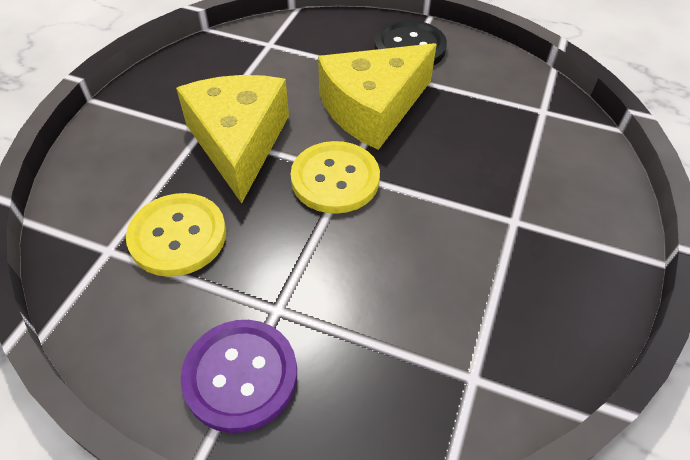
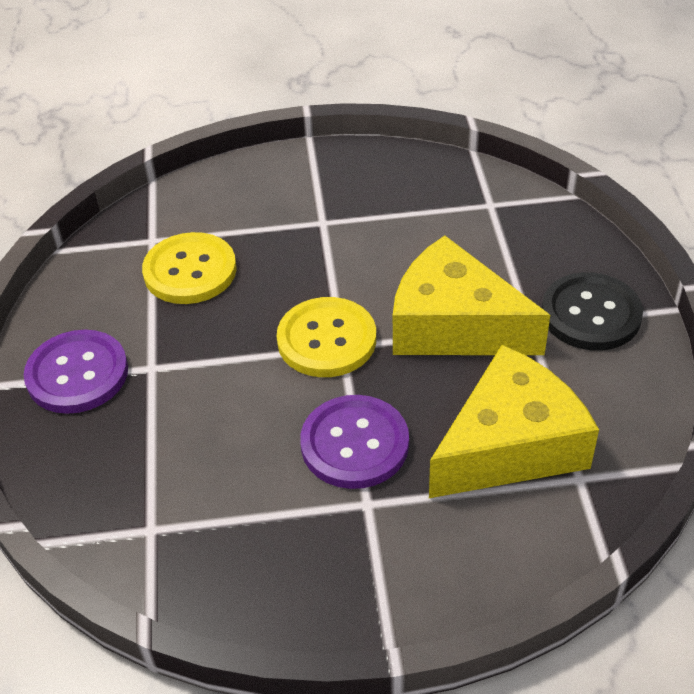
camera: 65 degrees right, 5 degrees down
(239, 142) = (326, 253): yellow cheese -> yellow cheese (510, 445)
(453, 205) = (354, 444): none -> purple button

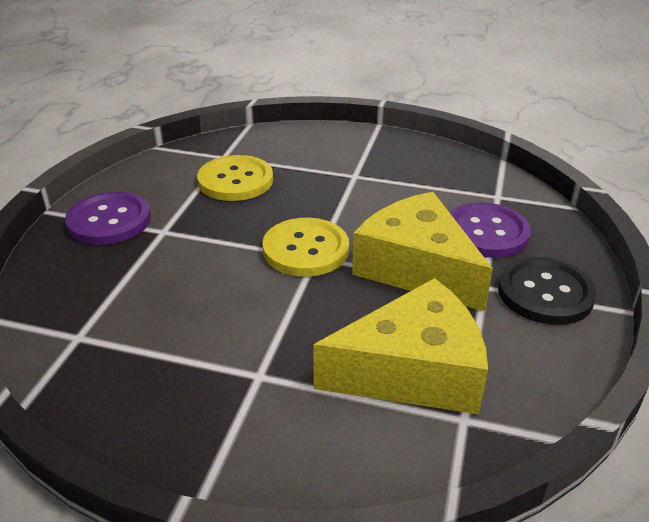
camera: 20 degrees right, 10 degrees down
(354, 444) = (278, 328): purple button -> purple button (486, 232)

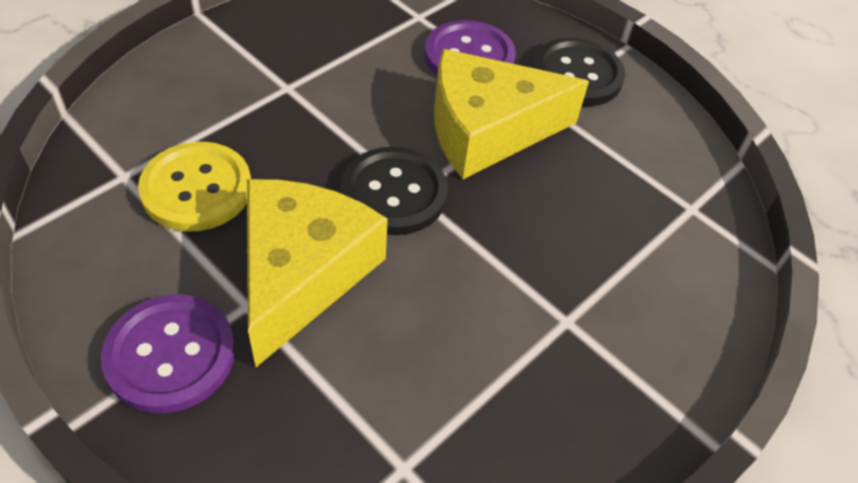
camera: 65 degrees left, 15 degrees up
(305, 249) = (394, 193): yellow button -> black button
(413, 371) = (623, 209): yellow cheese -> yellow cheese (302, 273)

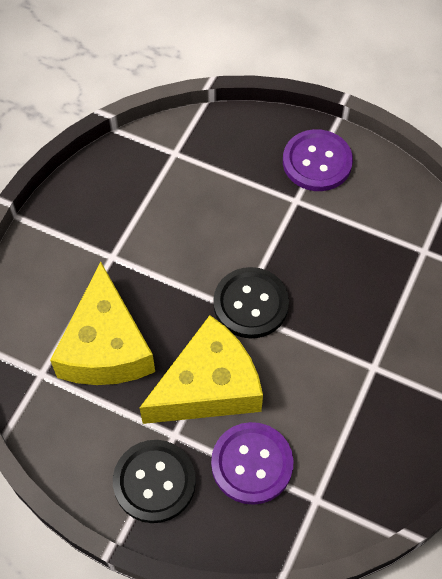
camera: 165 degrees right, 10 degrees up
(197, 189) = (374, 258): yellow button -> none
(302, 273) = (277, 228): yellow cheese -> yellow cheese (105, 346)

